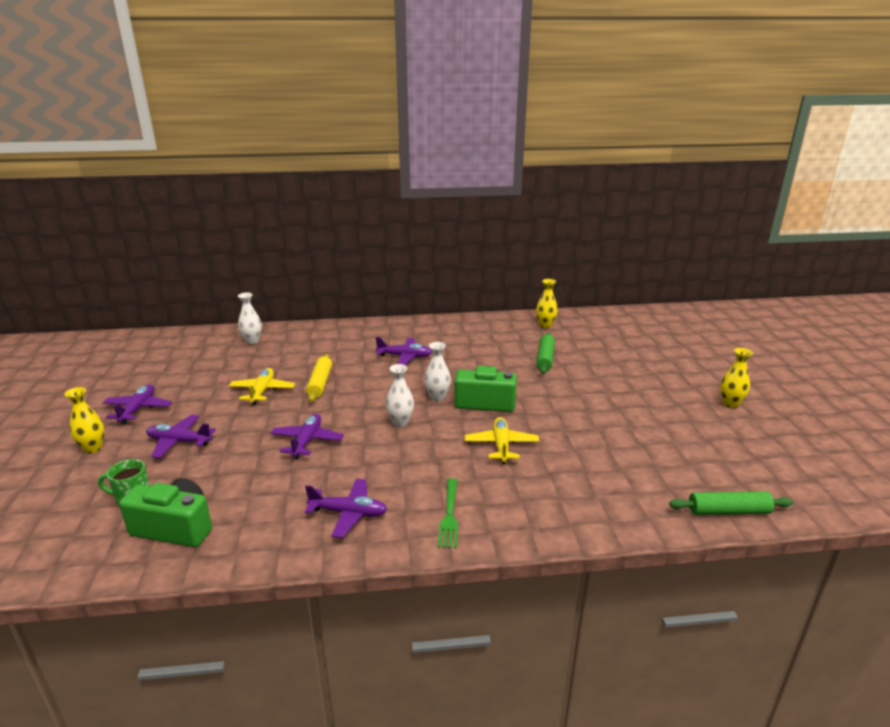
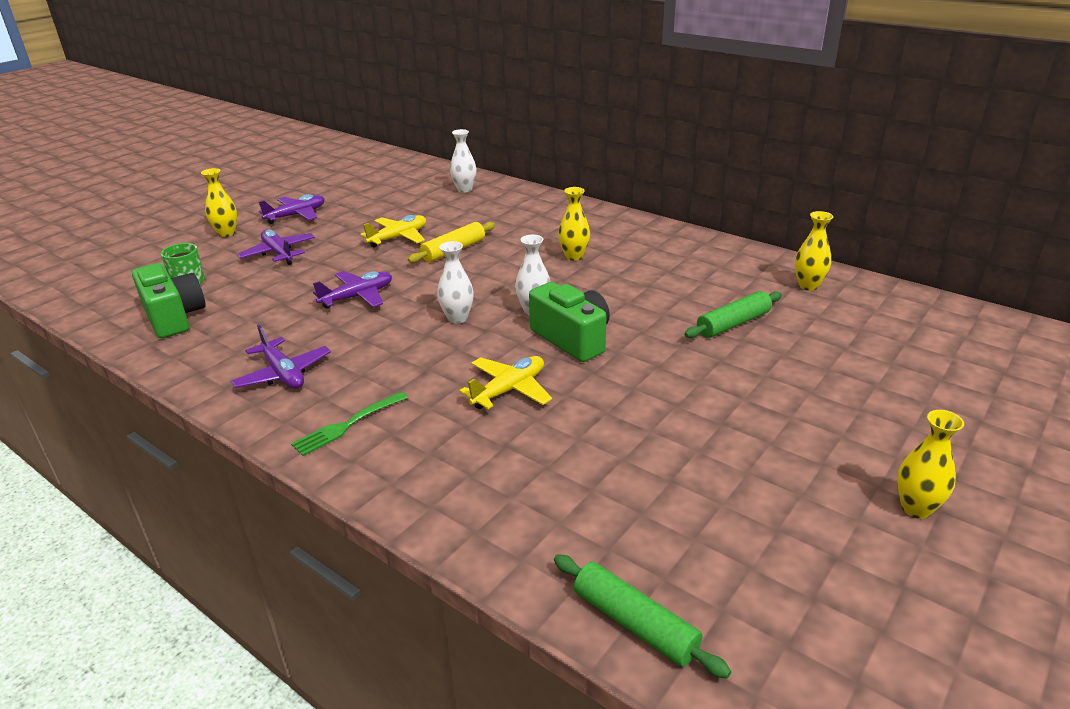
camera: 45 degrees right, 5 degrees up
(405, 357) = (574, 256): purple plane -> yellow vase

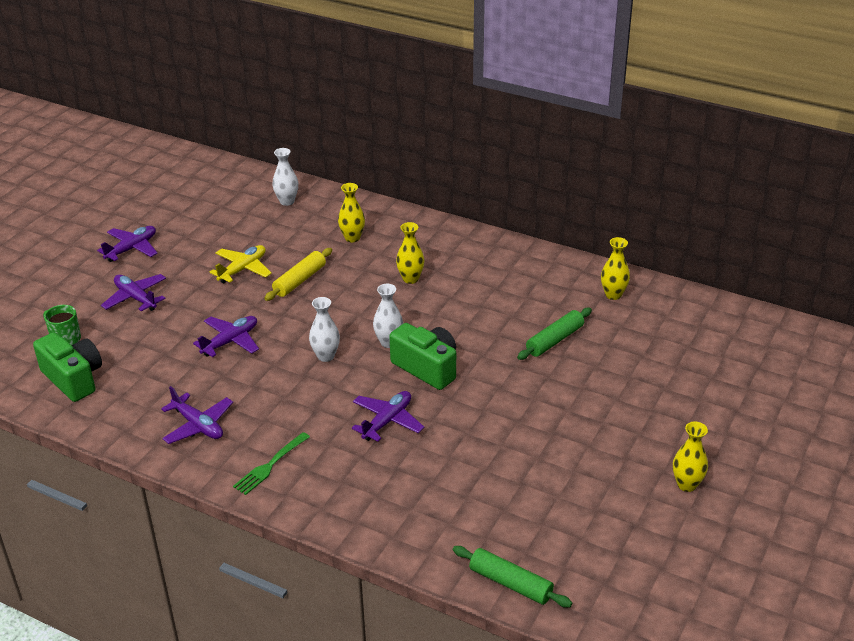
camera: 10 degrees left, 5 degrees up
(226, 233) = (72, 277): yellow vase -> yellow vase (352, 238)
(509, 390) = (387, 421): yellow plane -> purple plane

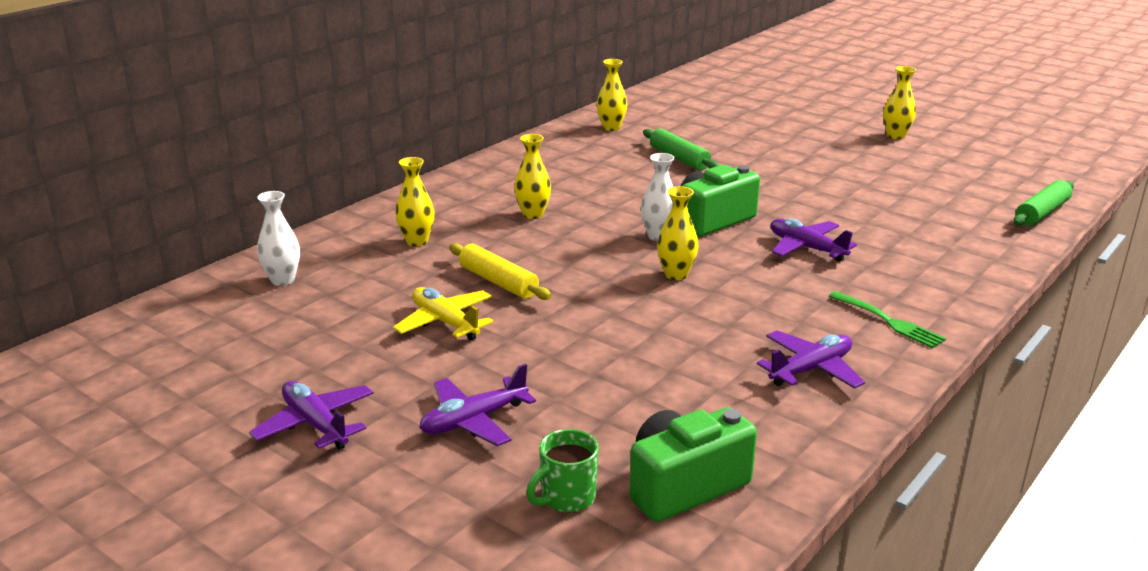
camera: 80 degrees left, 10 degrees down
(230, 341) = (624, 339): purple plane -> none
(326, 356) = (676, 275): white vase -> yellow vase

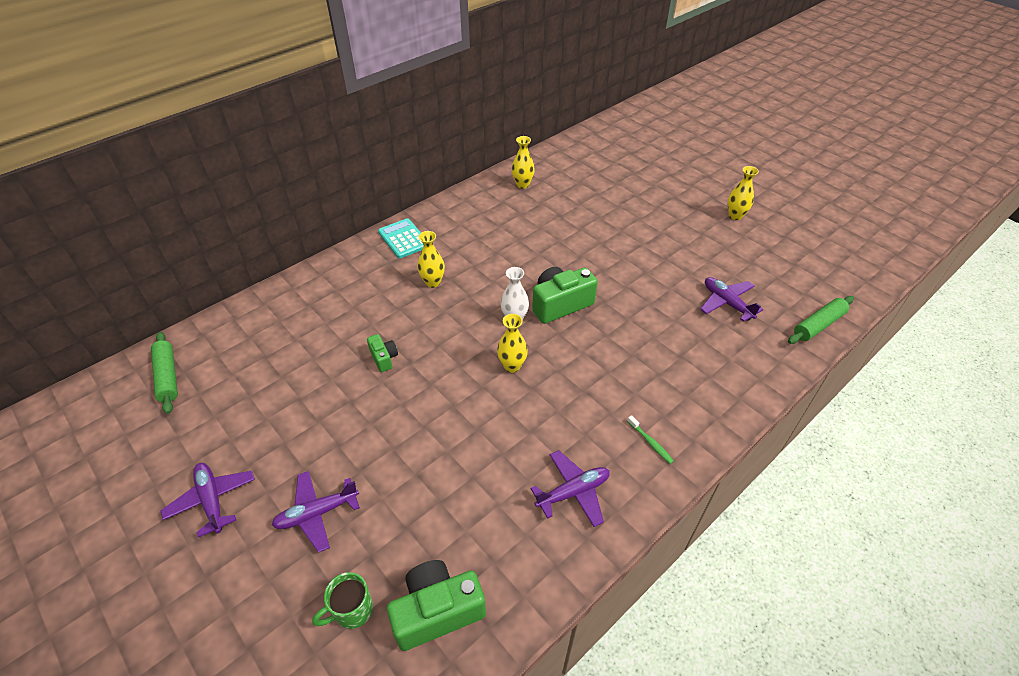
camera: 10 degrees right, 20 degrees up
(282, 280) = (239, 337): white vase -> none
(417, 241) = (342, 304): yellow vase -> none
(445, 322) = (333, 399): yellow plane -> none
(474, 181) = (404, 239): none -> turquoise calculator
(498, 282) = (384, 358): yellow rolling pin -> green camera
(679, 158) = (560, 227): green rolling pin -> green rolling pin (167, 376)
(806, 248) = (619, 346): purple plane -> purple plane (727, 303)
(888, 321) = (650, 443): green fork -> green toothbrush

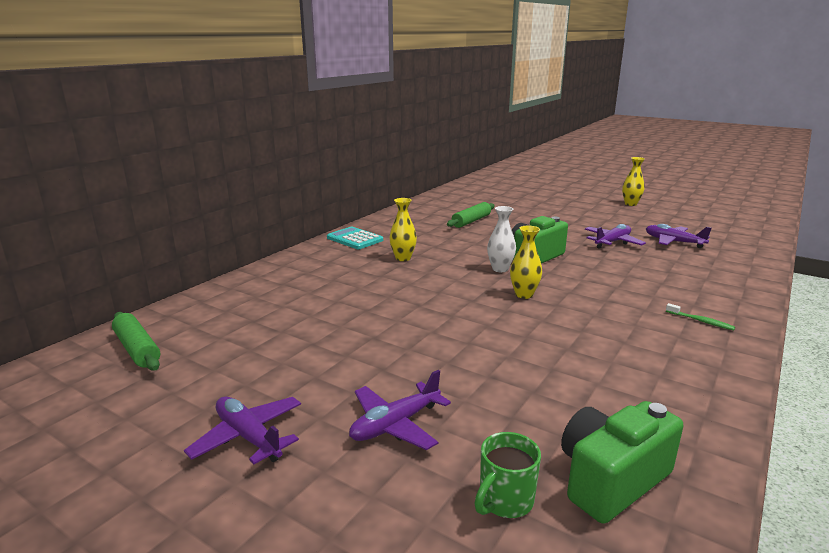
camera: 15 degrees left, 25 degrees down
(384, 358) = (389, 305): green camera -> none
(522, 185) = (441, 205): yellow vase -> none
(573, 492) = (664, 362): purple plane -> purple plane (612, 242)
(818, 325) = (757, 244): green rolling pin -> green rolling pin (471, 221)

